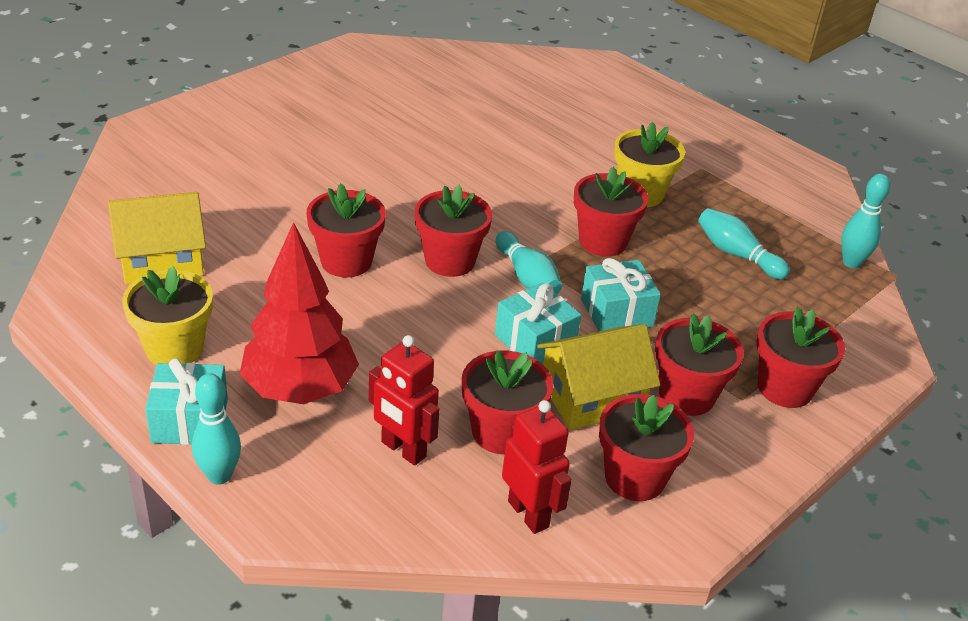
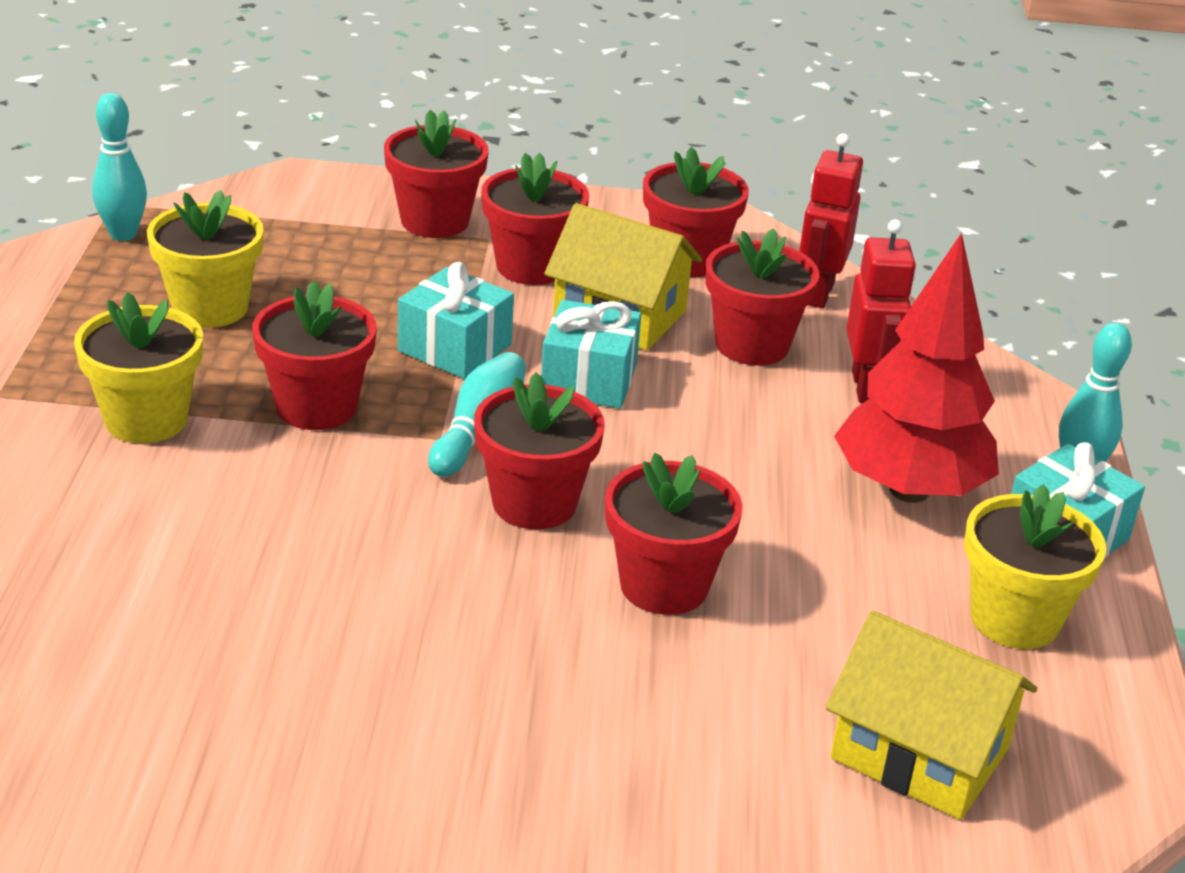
camera: 130 degrees left, 5 degrees down
(737, 254) = (210, 308): turquoise bowling pin -> yellow flower pot

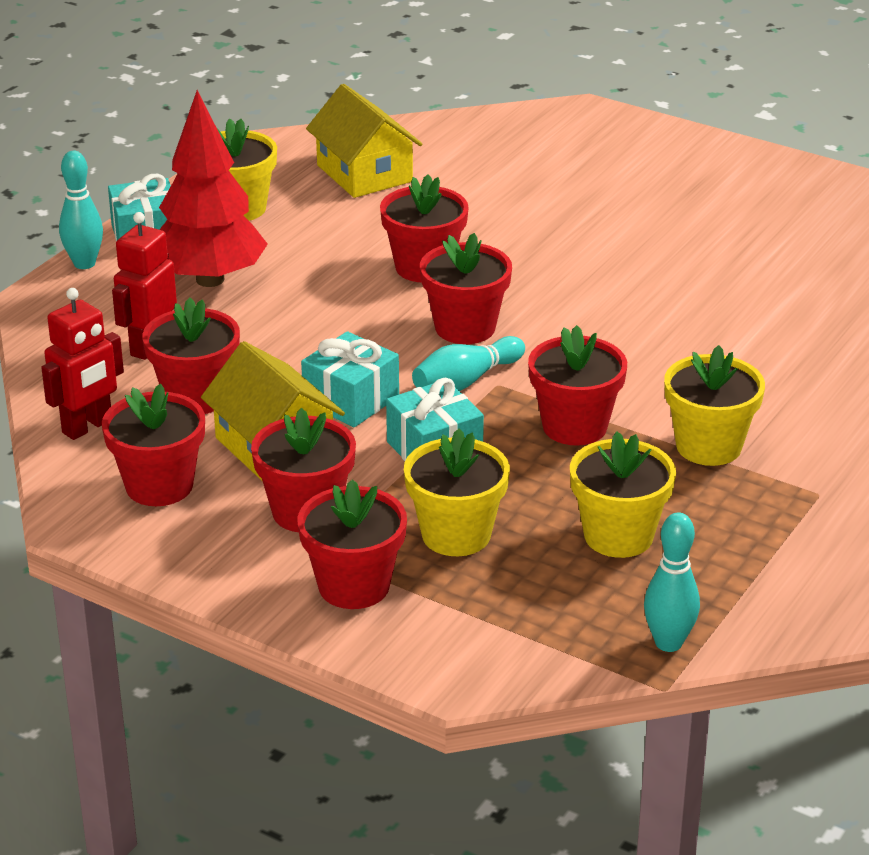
camera: 150 degrees left, 0 degrees up
(373, 277) = (456, 534): none -> yellow flower pot

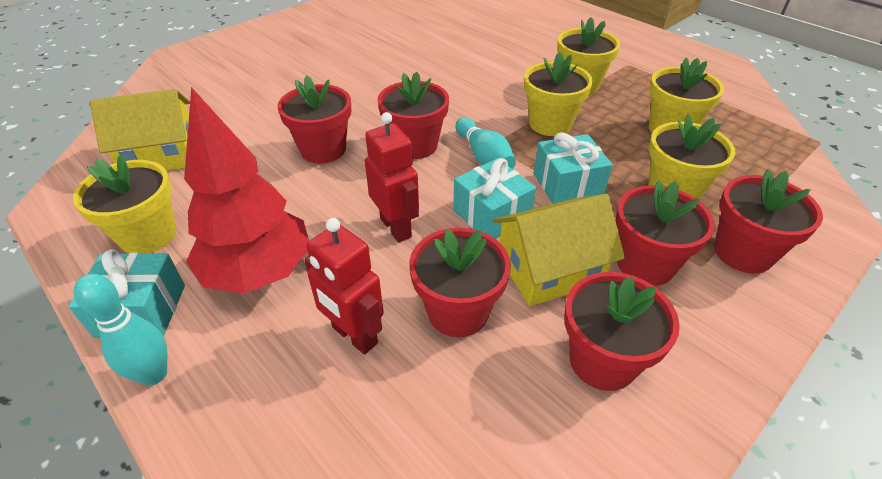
camera: 75 degrees left, 10 degrees up
(88, 427) = (487, 412): red robot -> red robot (396, 227)
(574, 426) = (550, 124): red flower pot -> yellow flower pot
(668, 643) = (775, 132): turquoise bowling pin -> none

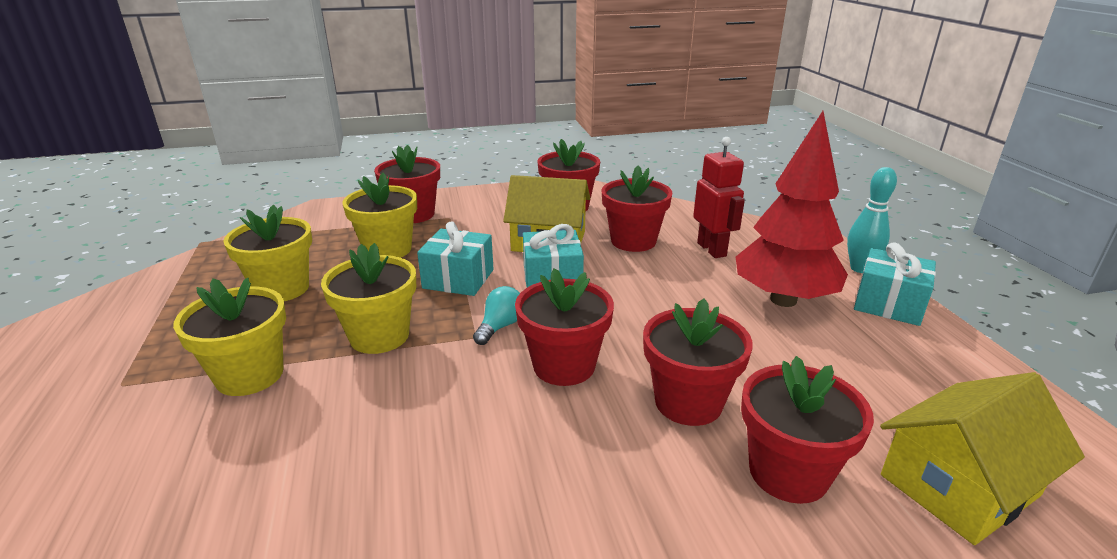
camera: 150 degrees left, 15 degrees down
(148, 235) = (915, 363): yellow flower pot -> none
(161, 155) = (959, 485): yellow house -> yellow house turned 45 degrees counterclockwise
(396, 227) = (644, 295): red robot -> none
(484, 156) = (500, 326): turquoise bowling pin -> turquoise light bulb
(645, 264) = (482, 226): red flower pot -> red flower pot (788, 472)

